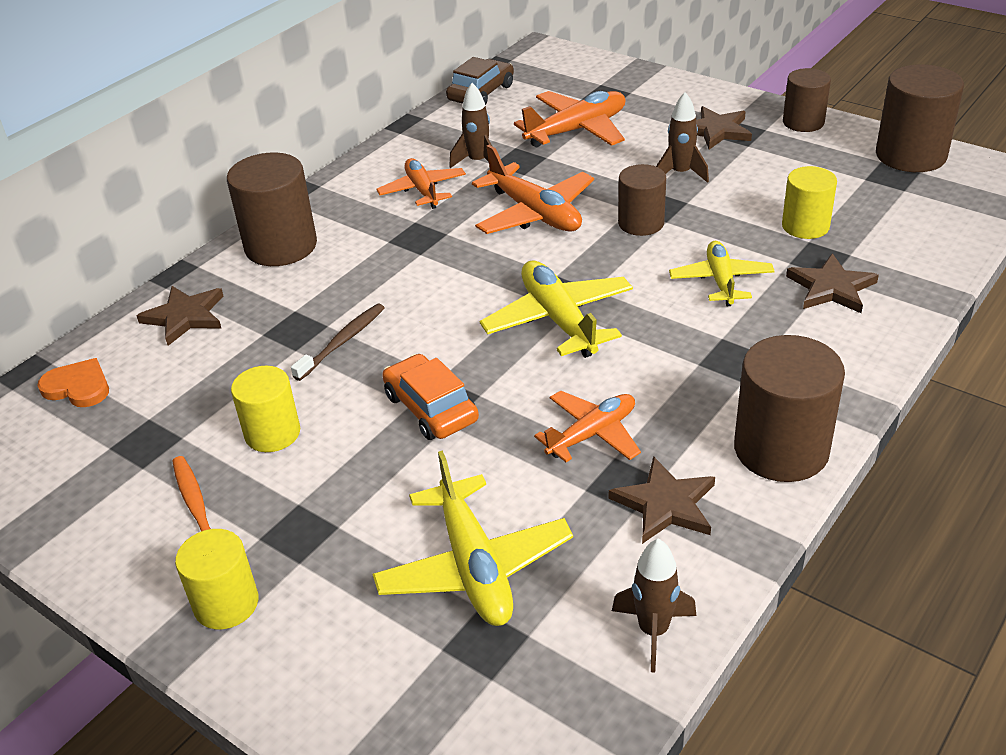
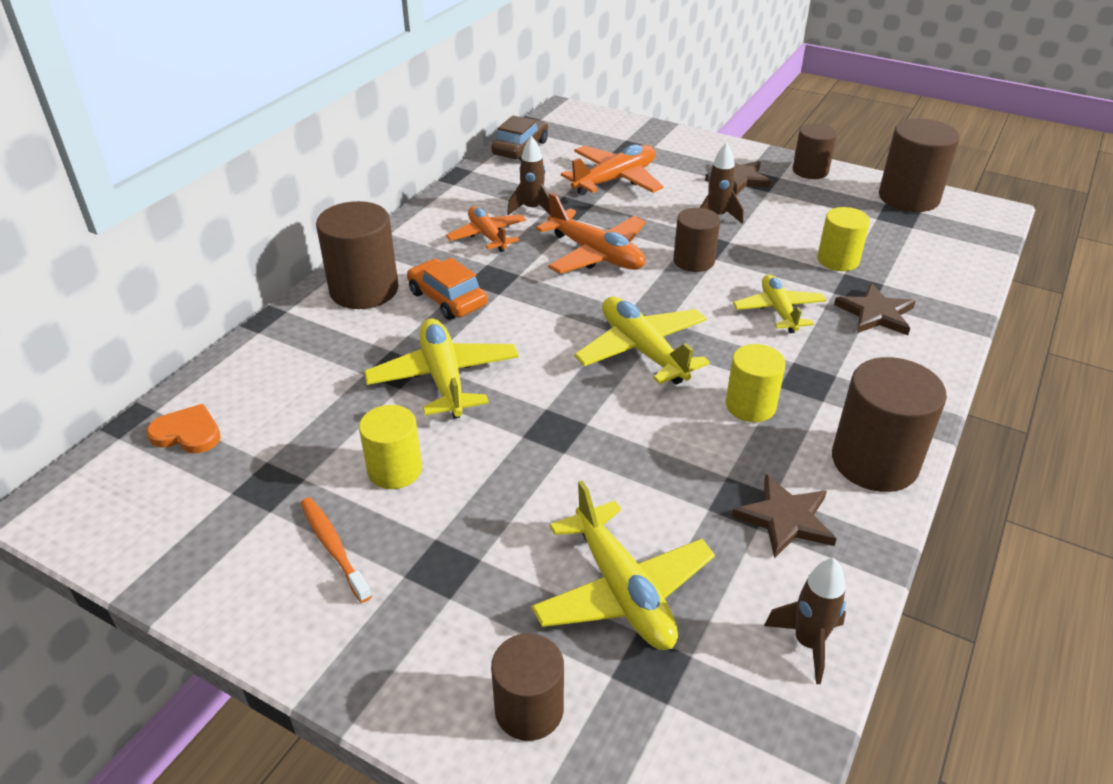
camera: 10 degrees left, 0 degrees up
(185, 317) = (283, 360): brown star -> none
(226, 603) = (385, 645): yellow cylinder -> yellow cylinder (750, 406)
(342, 342) = (444, 378): brown toothbrush -> yellow plane
(352, 674) = (529, 709): none -> brown cylinder
(431, 408) = (543, 438): orange car -> orange car (447, 299)
(592, 434) = (700, 456): orange plane -> none

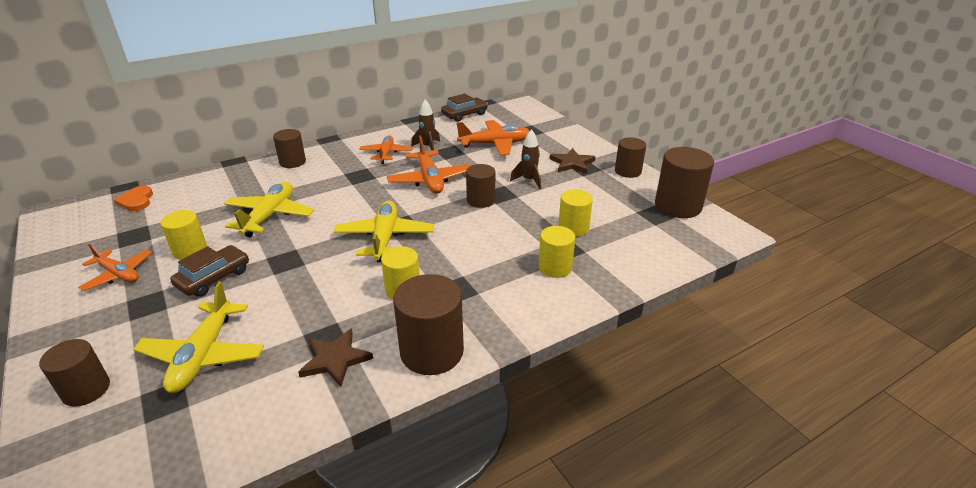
camera: 30 degrees right, 5 degrees down
(187, 433) = (136, 200): orange heart -> orange heart turned 150 degrees counterclockwise
(333, 547) = (118, 274): orange toothbrush -> orange plane
(364, 290) = (292, 162): brown cylinder -> brown cylinder, size x0.63
(447, 299) = (324, 178): orange car -> none
(488, 491) = (214, 278): none -> brown car
(778, 310) = (493, 244): yellow plane -> none
(808, 643) = (252, 432): brown rocket -> none
(876, 314) = (555, 267): brown star -> yellow cylinder

